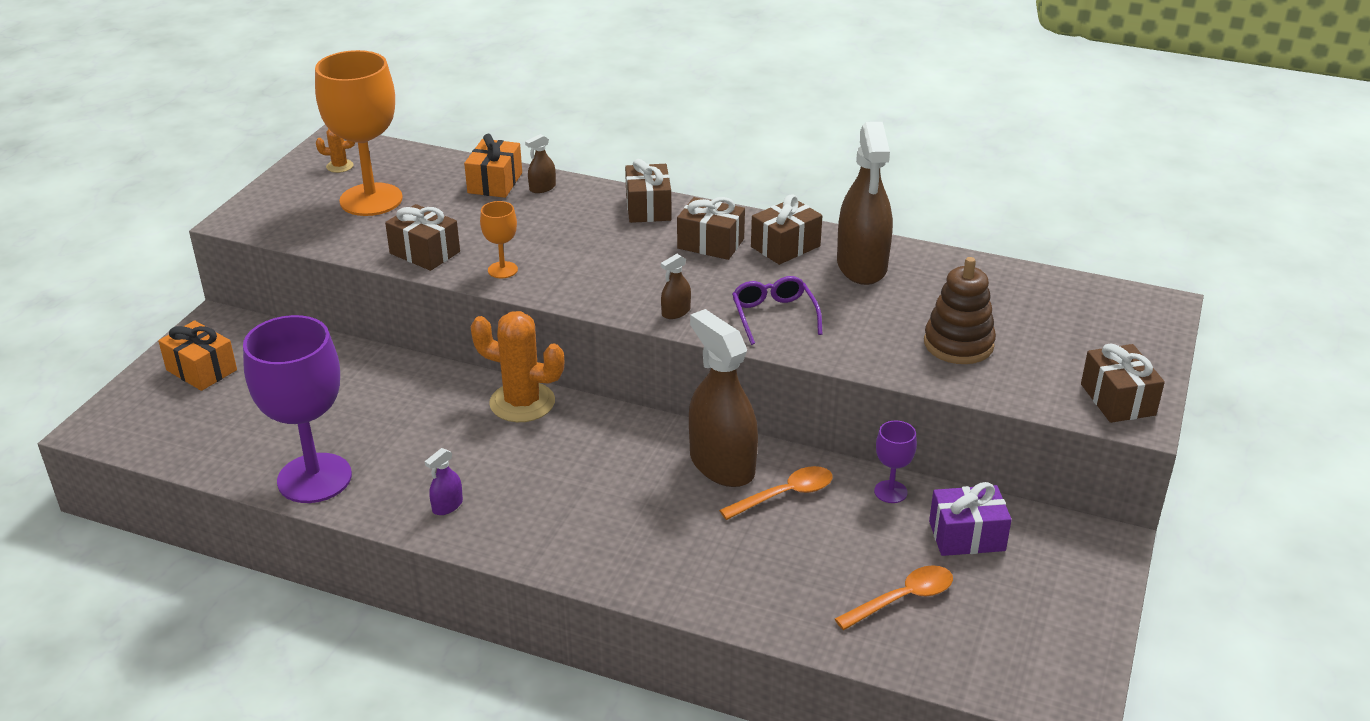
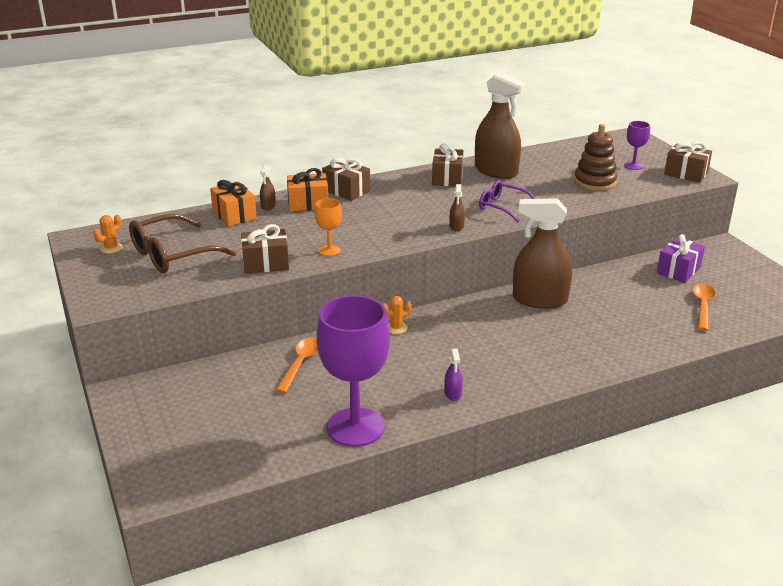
camera: 45 degrees left, 5 degrees down
(201, 370) = (165, 420): orange gift -> orange gift (308, 203)
(371, 200) = (172, 255): orange goblet -> brown glasses
(522, 402) = (396, 328): orange cactus -> orange cactus, size x0.47
(710, 243) = (410, 192): brown gift -> none
(784, 495) = (587, 296): orange spoon -> orange spoon (301, 364)
(890, 492) = (622, 271): purple goblet -> purple goblet (633, 165)

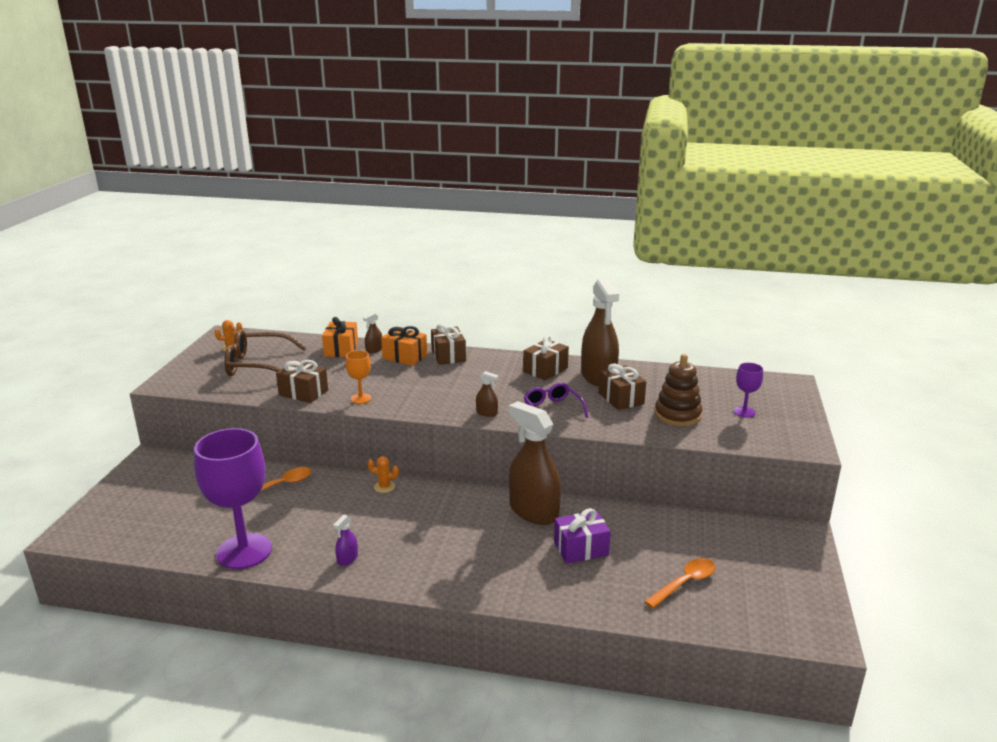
camera: 35 degrees right, 5 degrees down
(456, 226) = (487, 413): brown spray bottle -> brown spray bottle turned 105 degrees counterclockwise
(678, 270) = (711, 538): purple gift -> purple gift (581, 549)
(686, 173) = (790, 437): brown gift -> brown gift (621, 398)

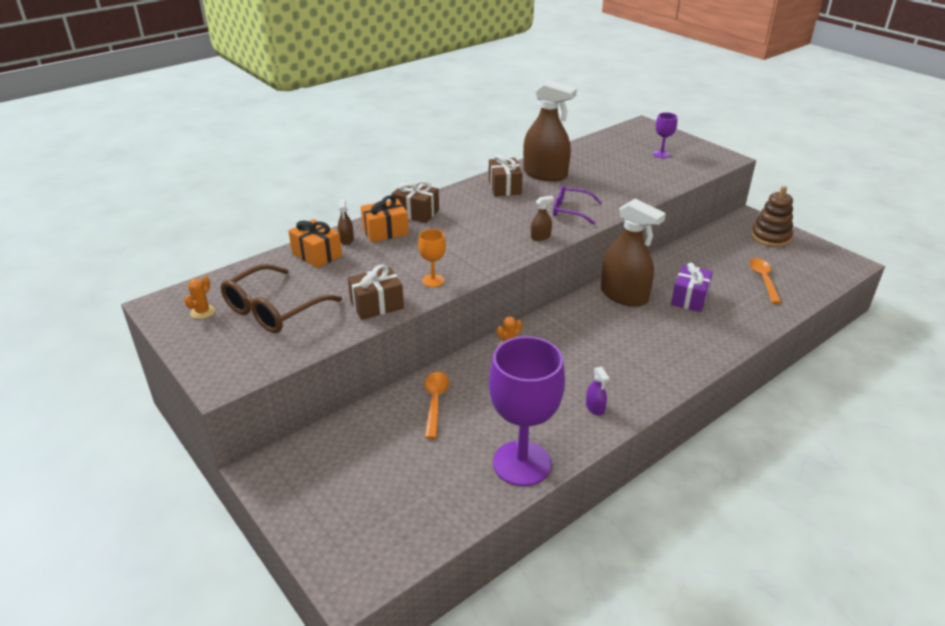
camera: 50 degrees left, 10 degrees up
(533, 511) = (624, 295): brown spray bottle -> brown spray bottle turned 135 degrees counterclockwise
(621, 398) = (589, 181): brown gift -> none
(677, 415) = (638, 174): brown stacking toy -> brown stacking toy (770, 237)

